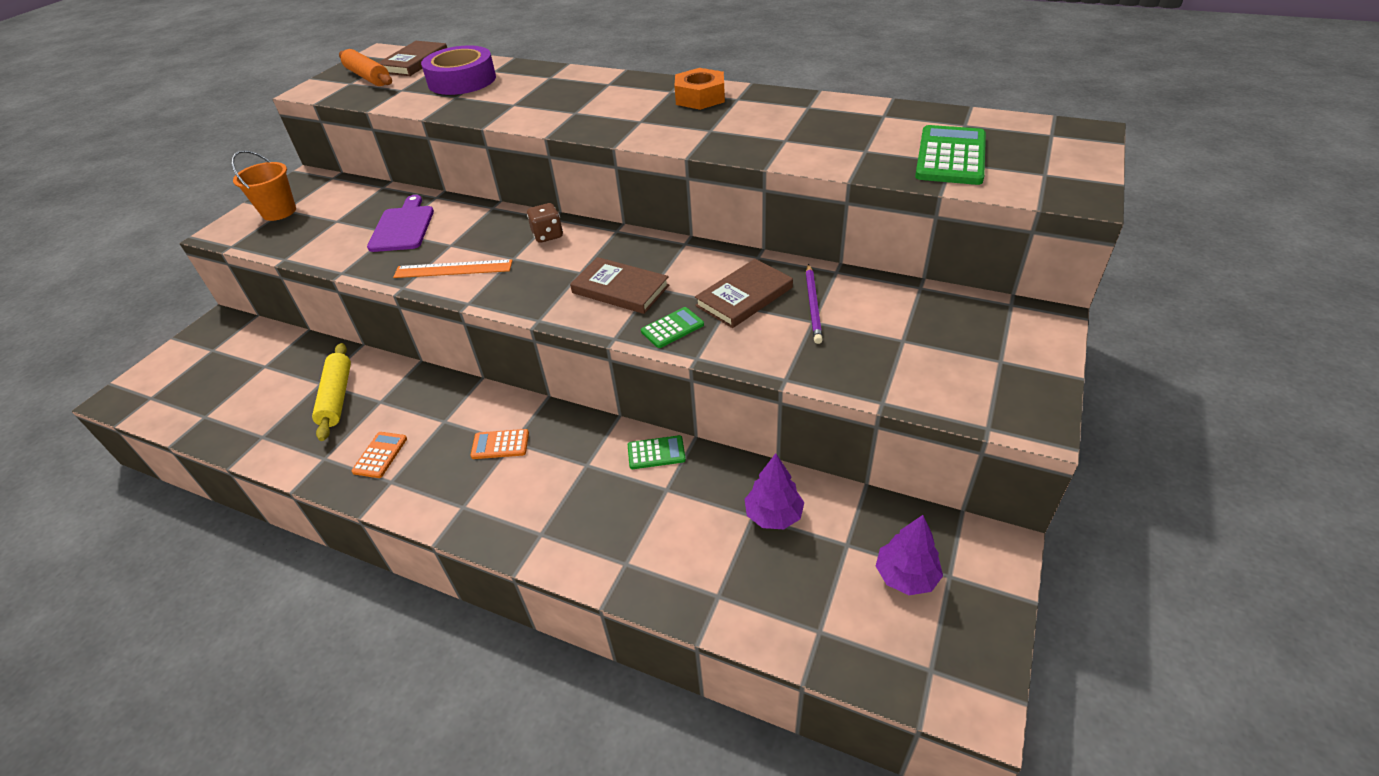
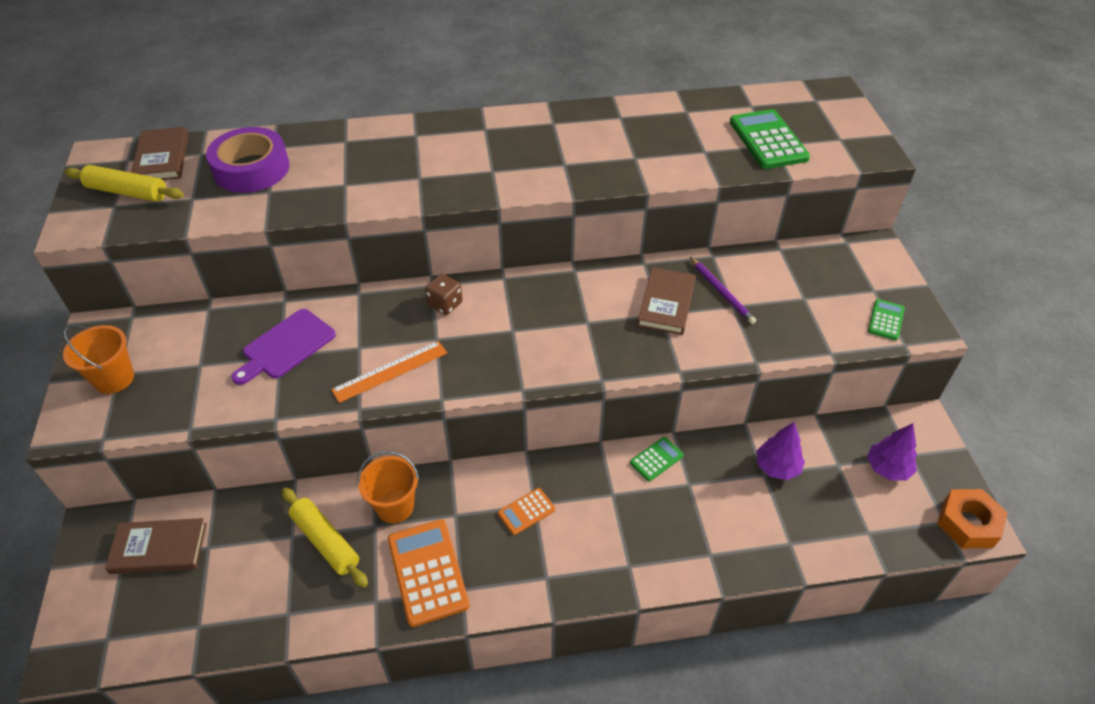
camera: 35 degrees left, 5 degrees up
(368, 77) = (127, 192): orange rolling pin -> yellow rolling pin
(380, 455) = (427, 572): orange calculator -> orange calculator, size x1.89
(403, 227) = (286, 346): purple cutting board -> purple cutting board turned 105 degrees counterclockwise
(408, 394) = (395, 506): none -> orange bucket
(620, 289) = (563, 334): brown book -> brown book (159, 548)
(672, 328) = (638, 353): green calculator -> green calculator (886, 320)
(700, 97) = (519, 130): orange nut -> orange nut (967, 523)

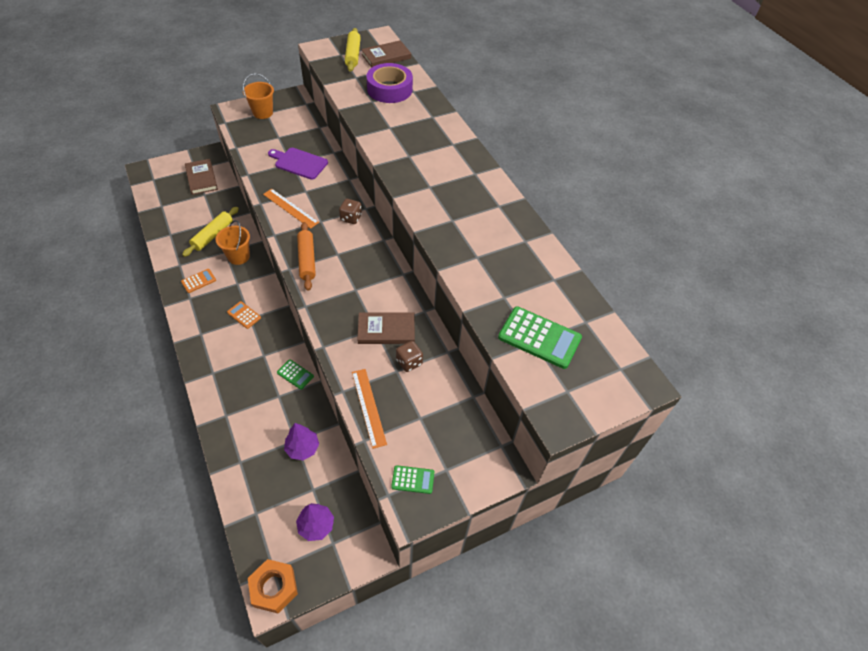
camera: 70 degrees right, 5 degrees up
(427, 572) = (198, 281): orange calculator -> orange calculator, size x0.53
(512, 366) = (307, 260): none -> orange rolling pin
(722, 292) = (409, 362): purple pencil -> brown dice
(768, 140) = (539, 338): green calculator -> green calculator turned 60 degrees clockwise
(783, 341) = (368, 407): none -> orange ruler

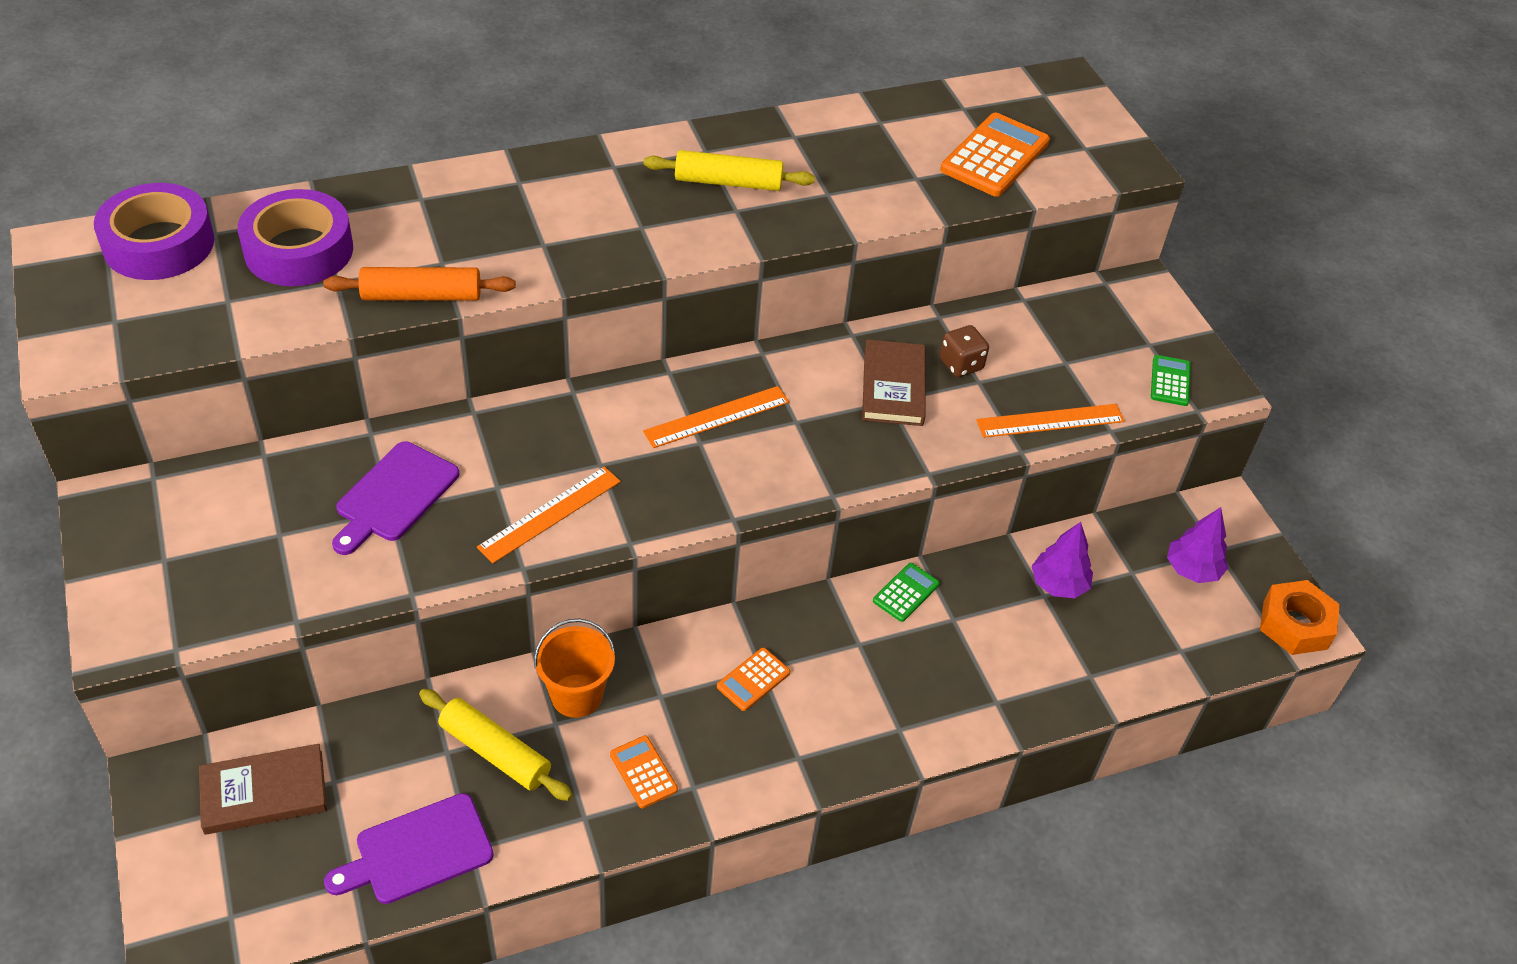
camera: 85 degrees left, 5 degrees down
(171, 220) = (418, 851): none -> purple cutting board
(263, 113) = (161, 566): orange bucket -> none
(307, 260) = (711, 490): orange rolling pin -> orange rolling pin (422, 296)
(351, 218) = (599, 416): brown dice -> none
(353, 55) = (127, 299): yellow rolling pin -> yellow rolling pin (728, 182)
(355, 259) = (717, 417): none -> orange ruler
(386, 56) = (159, 244): brown book -> purple tape
(539, 338) = (995, 156): green calculator -> orange calculator

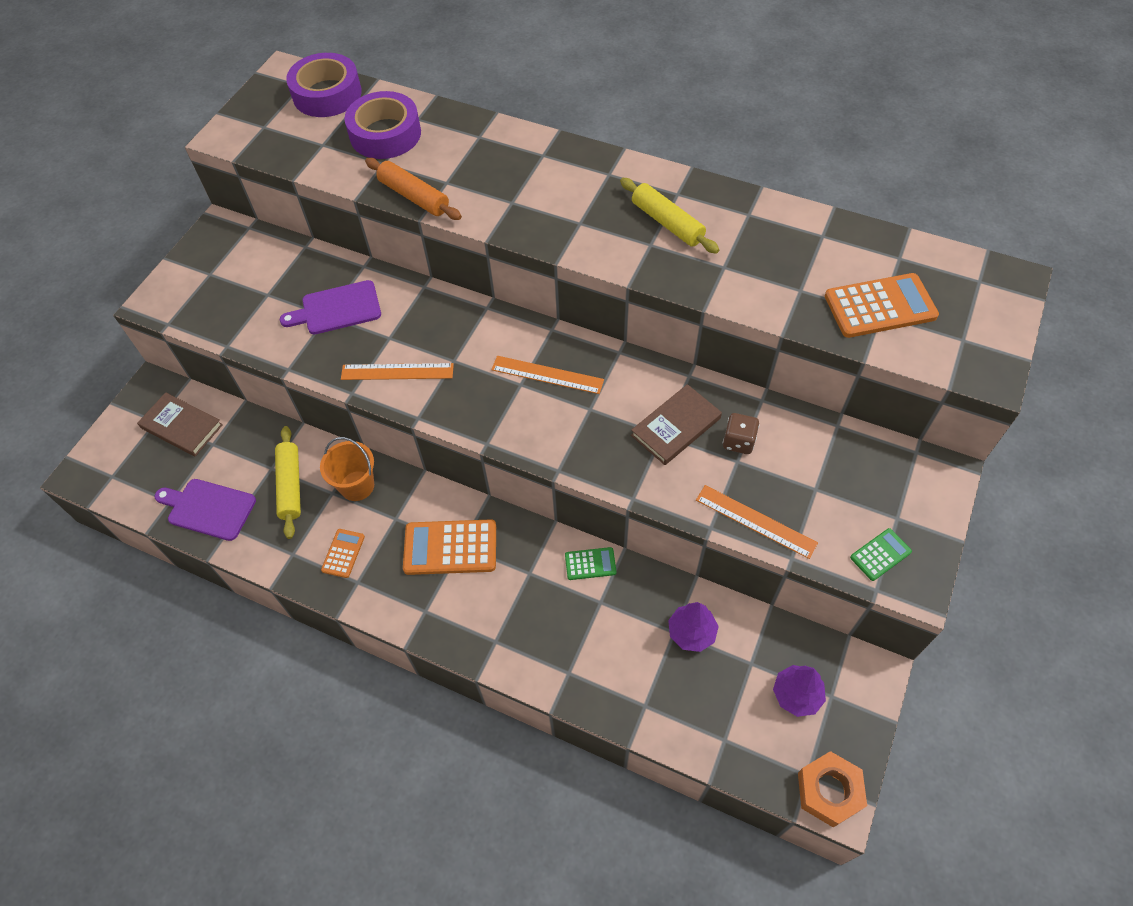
camera: 50 degrees right, 10 degrees up
(753, 680) = (450, 548): orange calculator -> orange calculator, size x1.89

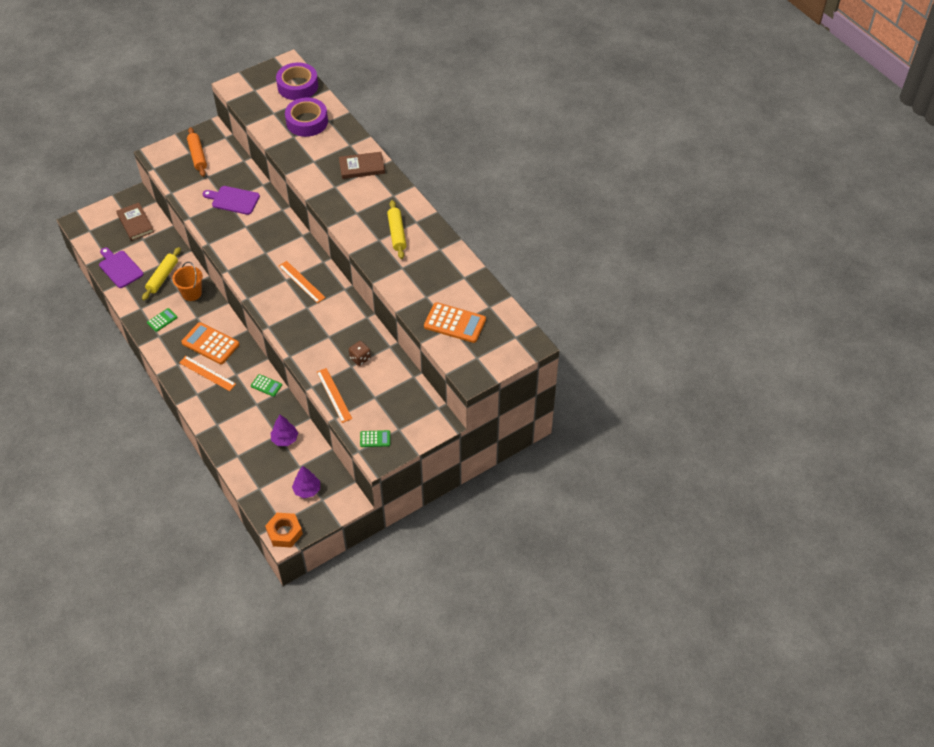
camera: 30 degrees right, 5 degrees down
(343, 553) = (162, 320): orange calculator -> green calculator
(397, 371) = (236, 244): orange ruler -> orange ruler (207, 373)
(414, 196) = (292, 161): orange rolling pin -> orange rolling pin (197, 156)
(676, 427) = (338, 336): brown book -> brown book (362, 167)

